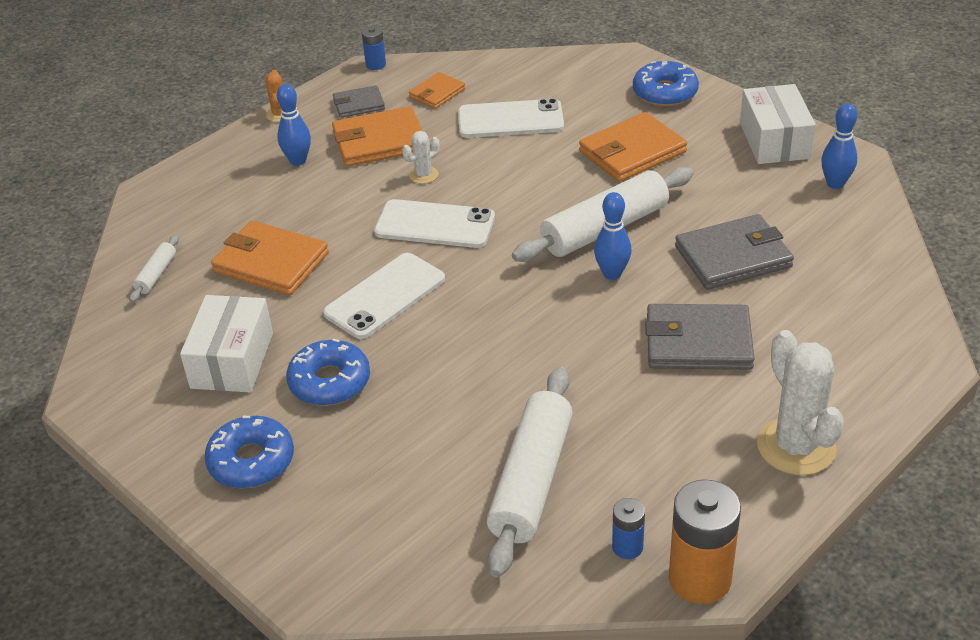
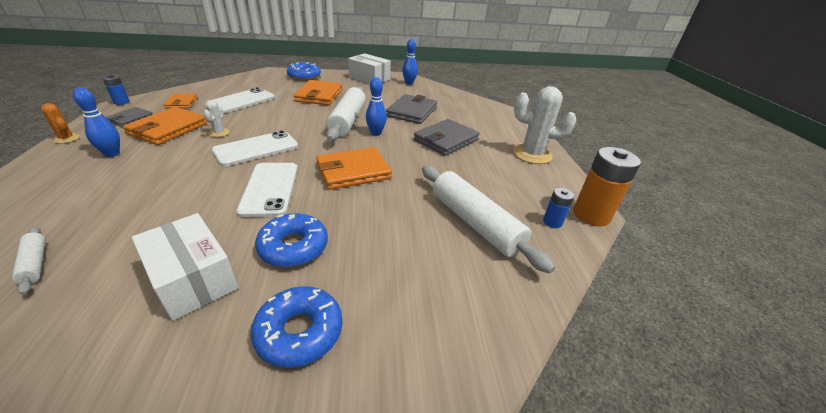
camera: 55 degrees left, 5 degrees down
(271, 263) = (155, 208): orange wallet -> orange wallet (353, 171)

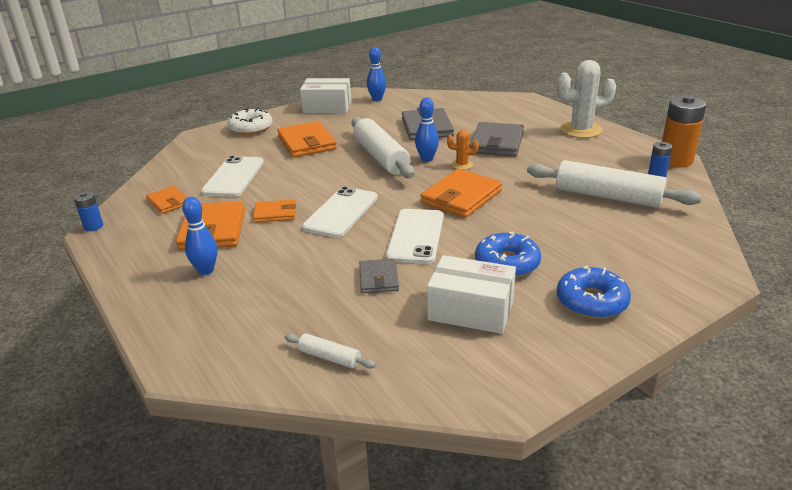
camera: 25 degrees left, 5 degrees down
(66, 138) = (120, 279): orange cactus -> orange cactus (462, 165)
(130, 119) = (147, 237): grey wallet -> grey wallet (378, 278)
(219, 133) = (275, 213): white cactus -> orange wallet
(270, 189) = (416, 236): white phone -> white phone turned 45 degrees clockwise
(304, 76) = (251, 128): blue donut -> white donut

